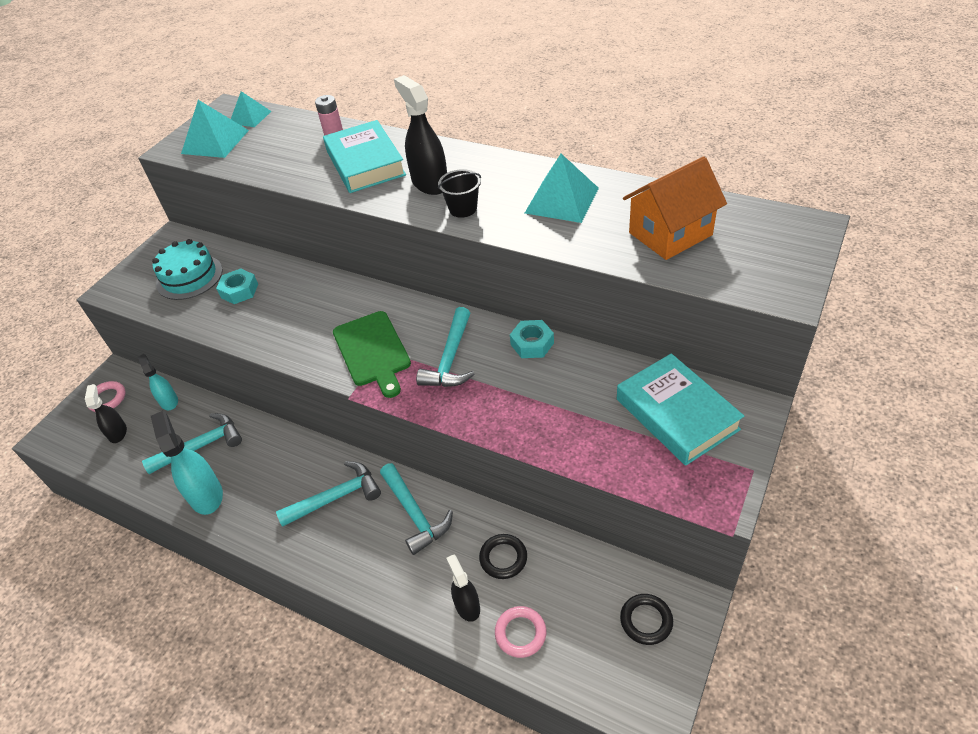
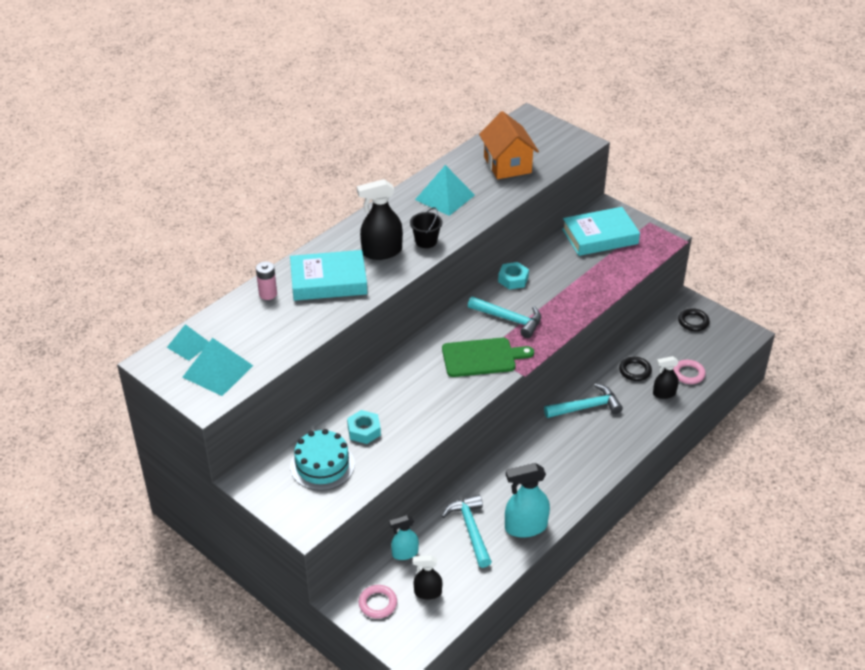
camera: 80 degrees left, 5 degrees down
(336, 497) = (557, 448): turquoise hammer -> none

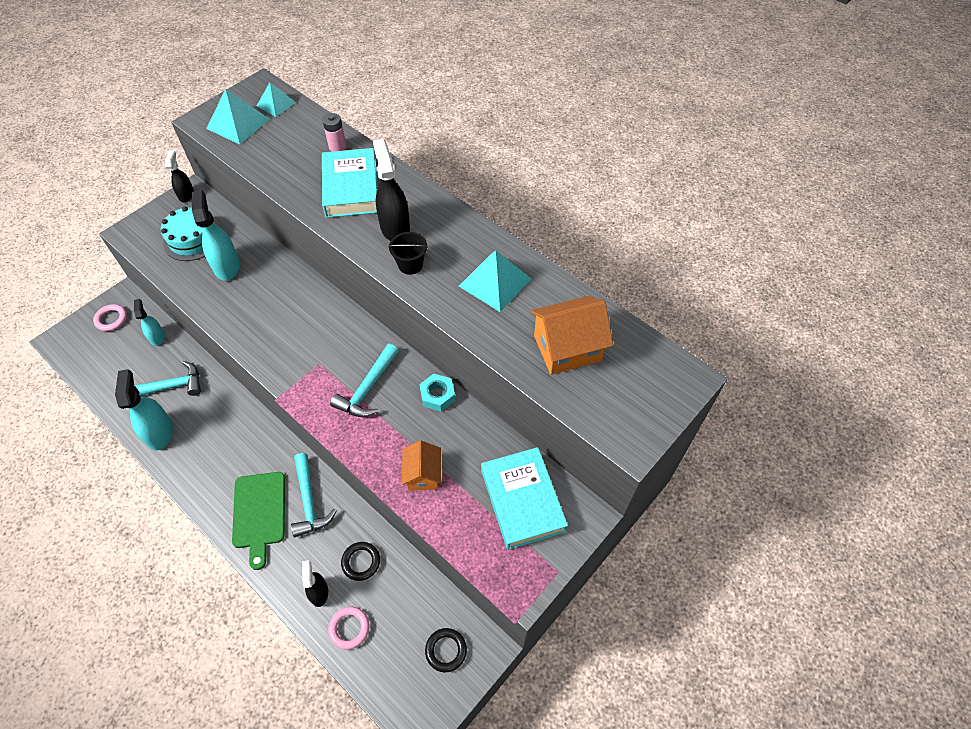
camera: 90 degrees right, 15 degrees up
(364, 431) = (227, 266): turquoise nut -> turquoise spray bottle
(427, 592) = (110, 353): black spray bottle -> black spray bottle (186, 195)
(482, 357) = (309, 361): green cutting board -> green cutting board (259, 513)
(585, 285) = (423, 474): none -> orange house

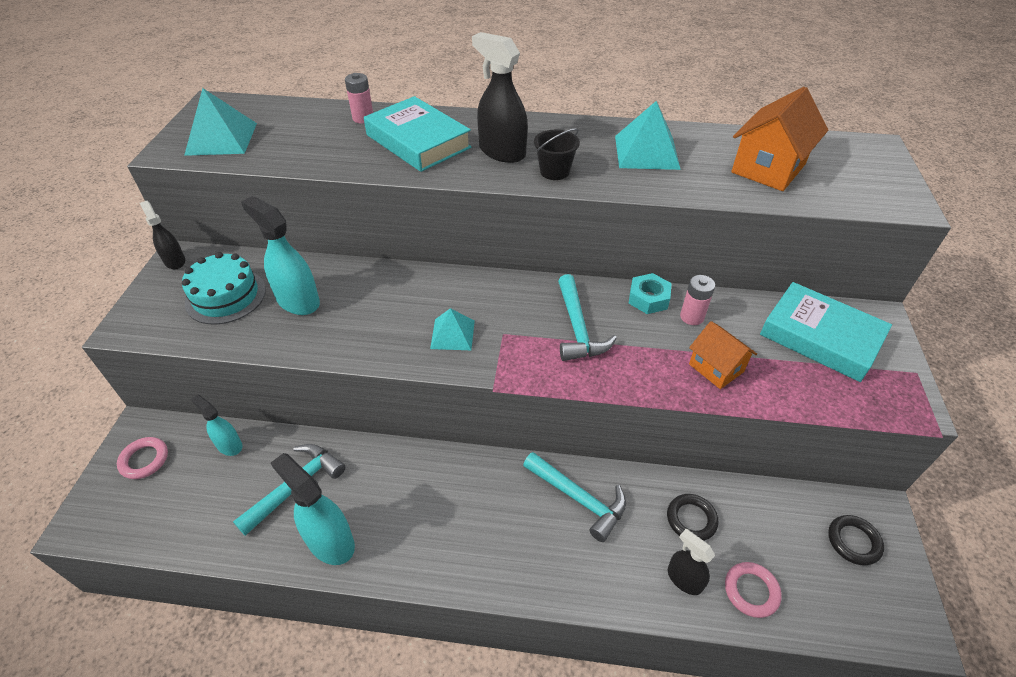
camera: 35 degrees left, 10 degrees down
(259, 513) = (538, 546): green cutting board -> none
(276, 104) = (250, 110): turquoise pyramid -> turquoise pyramid (452, 334)
(451, 427) = (692, 317): none -> pink battery

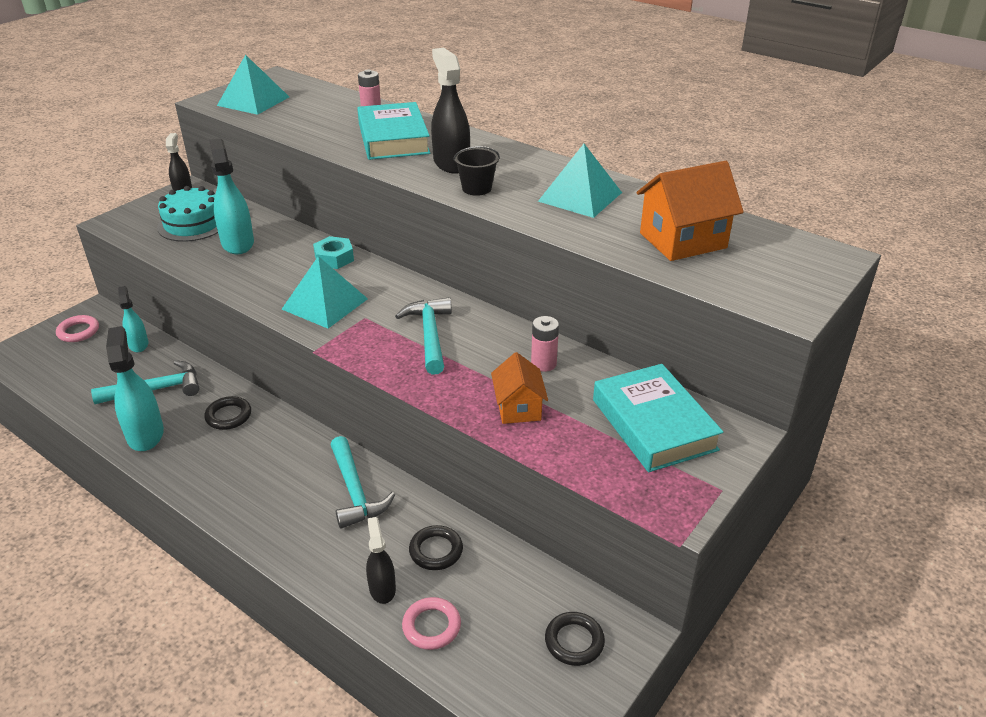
camera: 30 degrees right, 10 degrees down
(396, 480) = (228, 416): none -> black ring
(452, 334) = (325, 304): turquoise pyramid -> turquoise pyramid, size x1.56
(577, 328) = (430, 335): turquoise hammer -> turquoise hammer turned 150 degrees clockwise
(648, 298) = (520, 336): turquoise nut -> turquoise nut (334, 258)

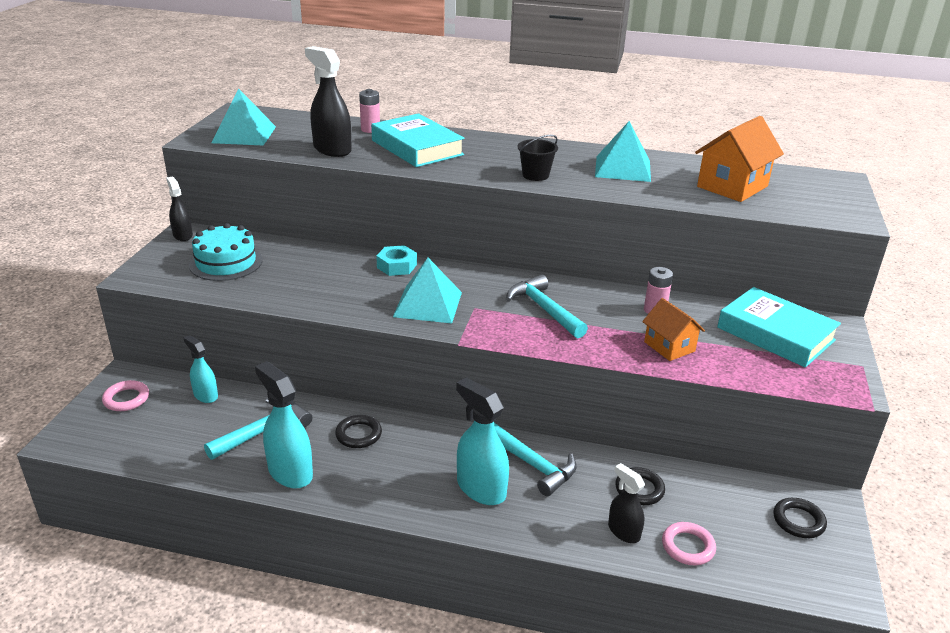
camera: 25 degrees left, 5 degrees down
(237, 243) = (290, 271): turquoise spray bottle -> turquoise spray bottle (481, 488)
(451, 163) = (491, 159): black spray bottle -> black spray bottle (332, 149)

